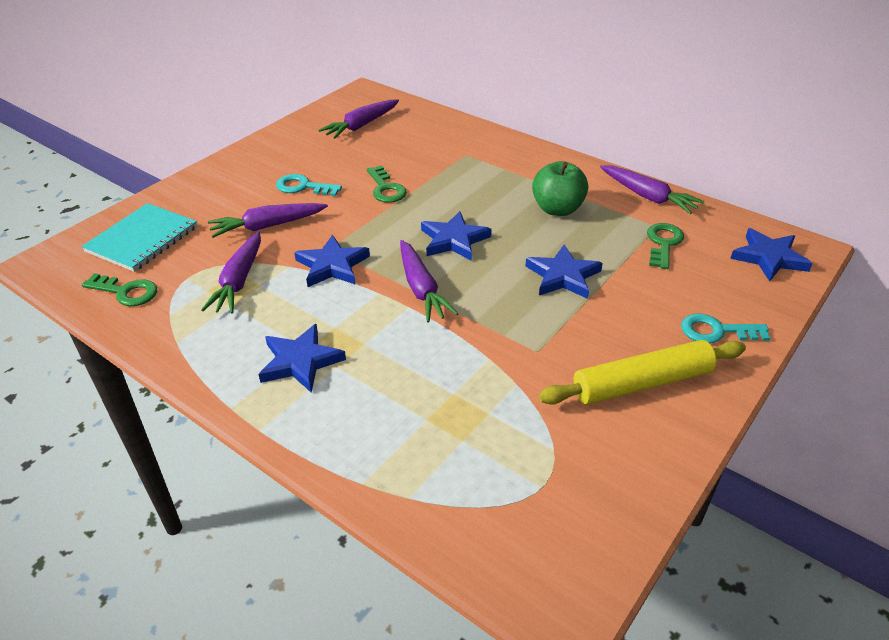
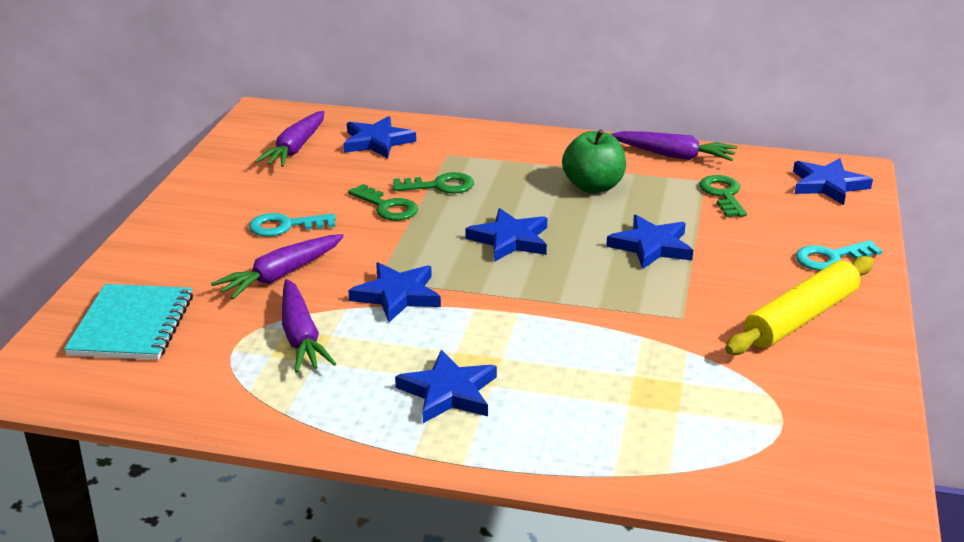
camera: 25 degrees left, 10 degrees down
(126, 292) = (169, 382): green key -> green key (440, 186)
(421, 289) = (517, 293): purple carrot -> none
(422, 132) = (377, 142): none -> blue star

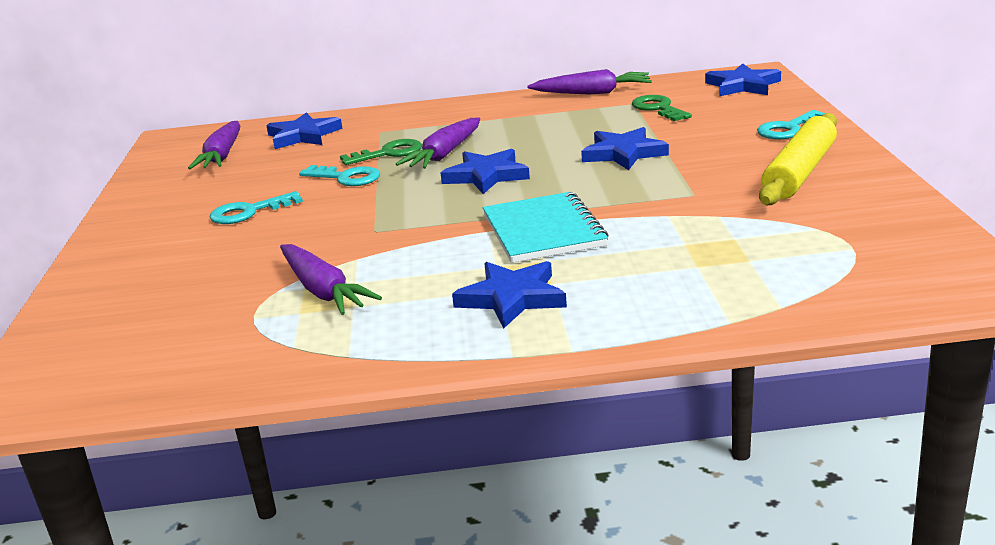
camera: 15 degrees left, 5 degrees down
(132, 325) = (124, 323): turquoise notebook -> turquoise notebook (543, 231)
(281, 275) = (269, 249): purple carrot -> purple carrot (444, 154)
(387, 207) = (346, 178): green key -> turquoise key
(397, 295) = (403, 238): blue star -> none
(593, 186) = (536, 126): green apple -> none

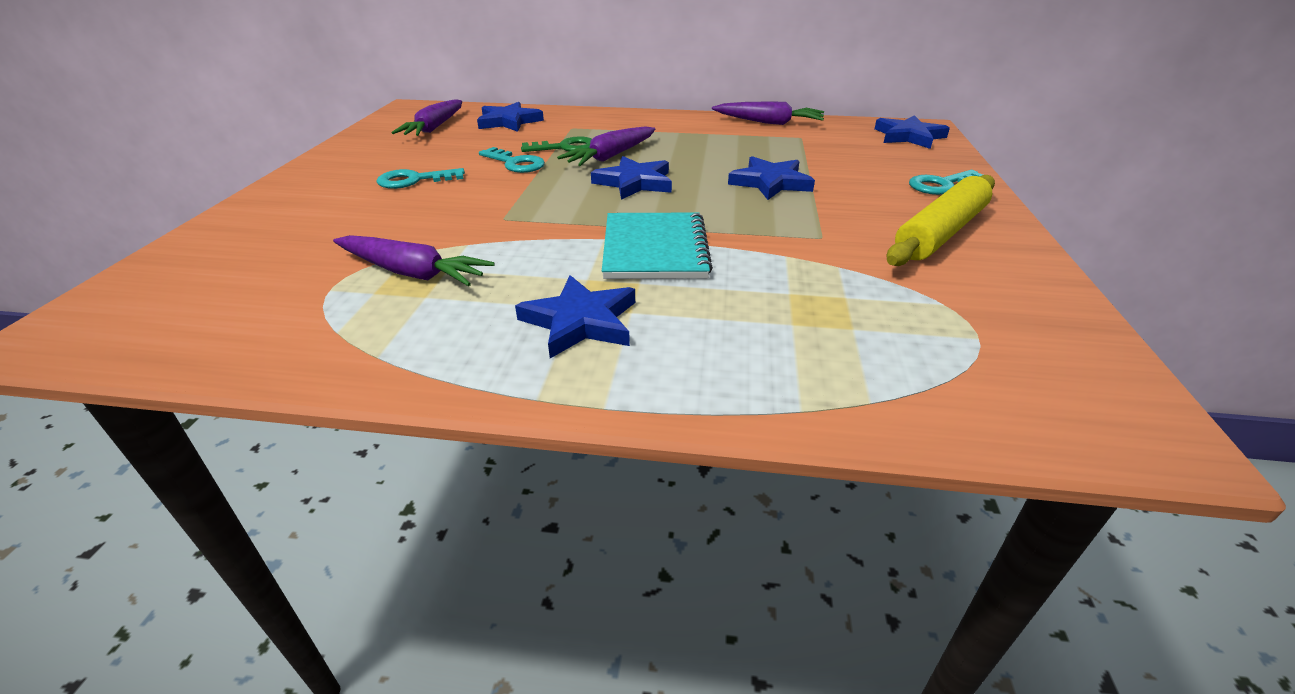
camera: 10 degrees right, 10 degrees up
(323, 291) = (412, 273): purple carrot -> purple carrot turned 45 degrees counterclockwise
(658, 108) = (821, 145): green key -> none

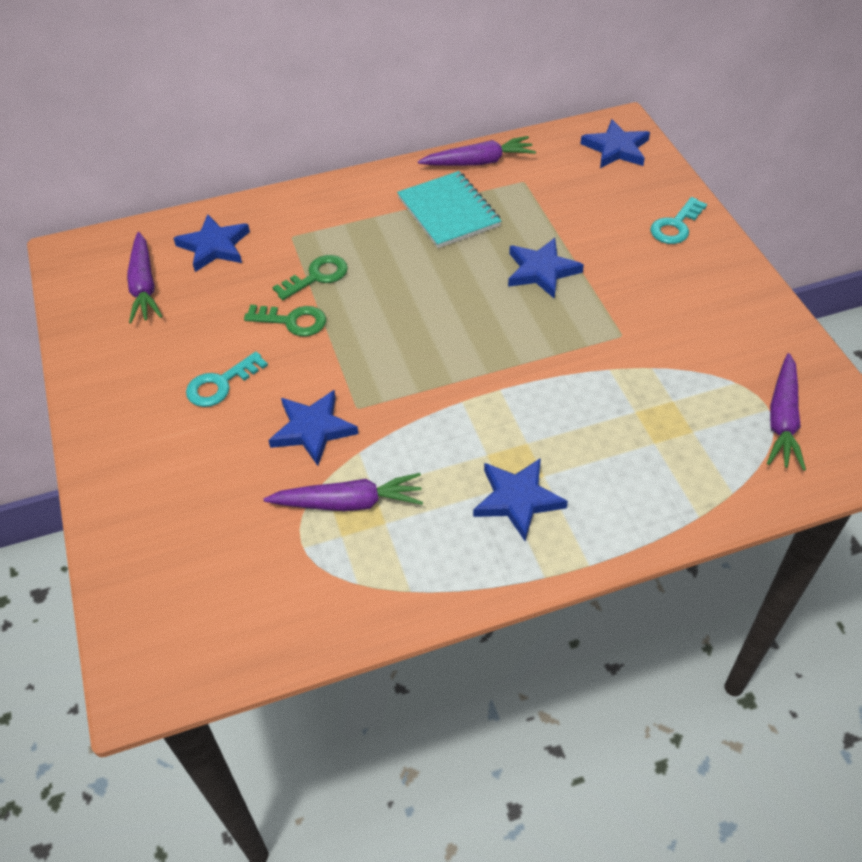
camera: 25 degrees left, 15 degrees up
(515, 163) = (292, 321): turquoise key -> green key
(611, 156) = (373, 277): purple carrot -> purple carrot (782, 420)
(634, 182) = (427, 313): blue star -> blue star (313, 429)
(655, 249) = (510, 399): turquoise notebook -> turquoise notebook (449, 212)
(941, 233) = (702, 297): yellow rolling pin -> none

